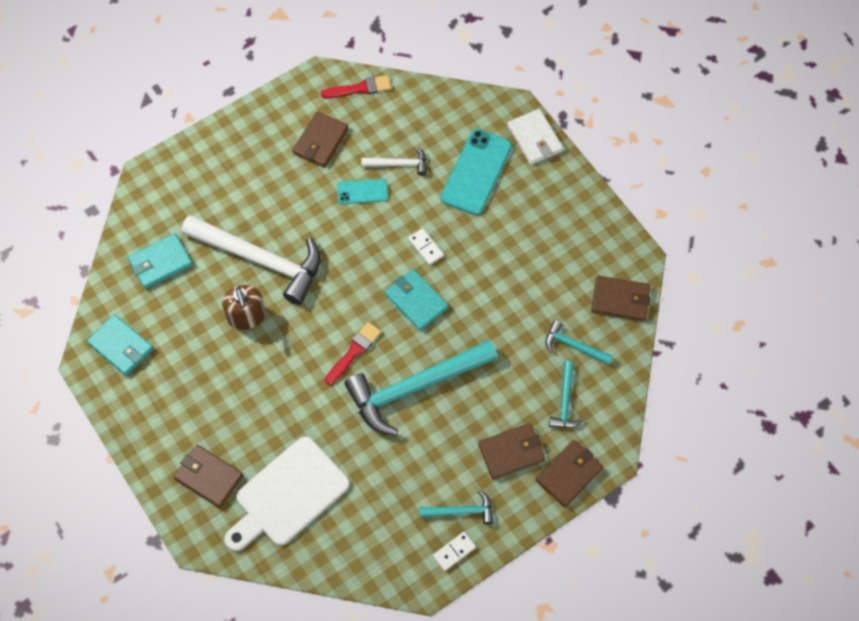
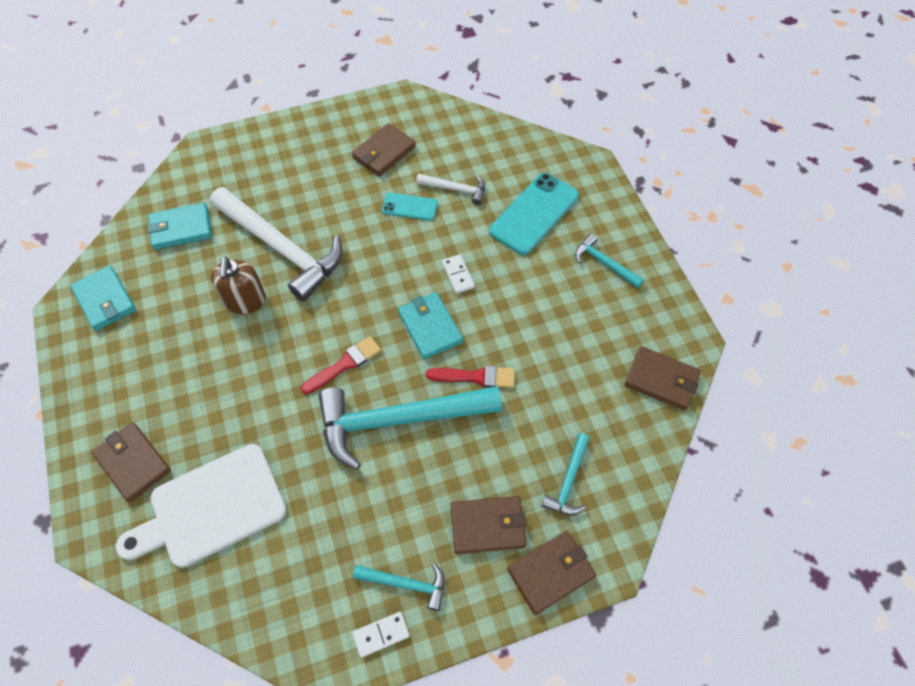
camera: 15 degrees right, 5 degrees down
(360, 88) = (439, 114): red brush -> red brush (475, 377)
(534, 139) = (605, 195): white wallet -> none
(574, 346) = (595, 418): turquoise hammer -> turquoise hammer (604, 263)

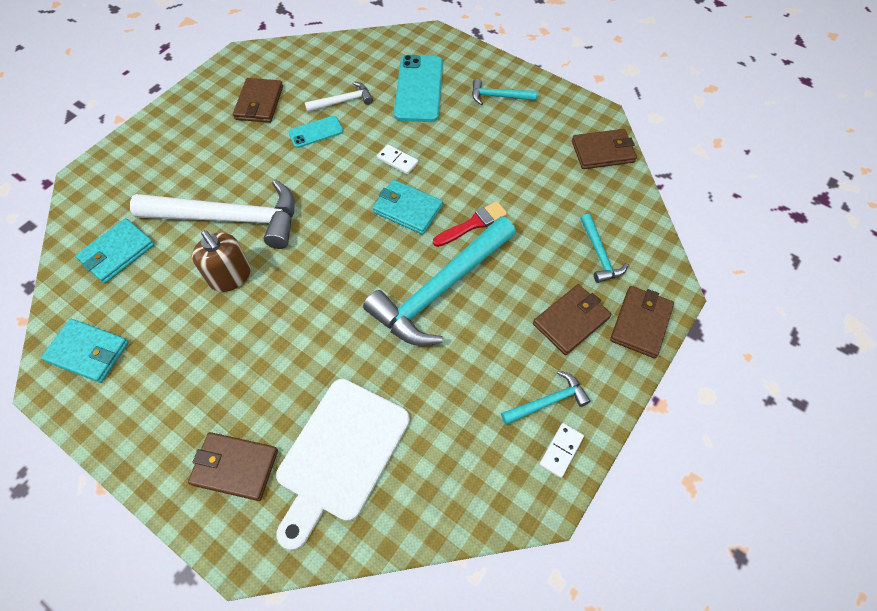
camera: 35 degrees left, 0 degrees up
(344, 364) = (361, 275): red brush -> none

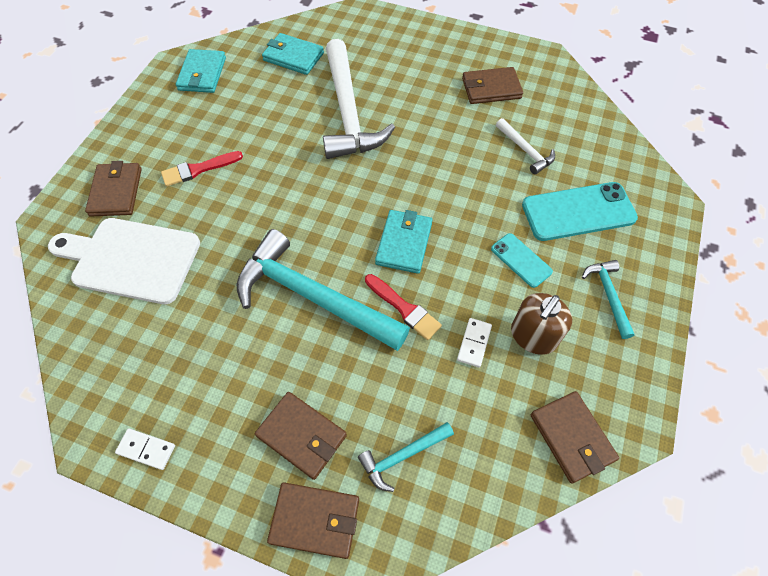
camera: 75 degrees right, 0 degrees up
(230, 276) = (288, 132): brown soap dispenser -> brown soap dispenser (533, 336)
(242, 372) = (198, 169): none -> red brush
(316, 132) = (474, 141): turquoise phone -> turquoise phone (521, 260)
(397, 161) = (464, 218): white domino -> white domino (474, 343)
(548, 402) = (199, 427): turquoise hammer -> none

